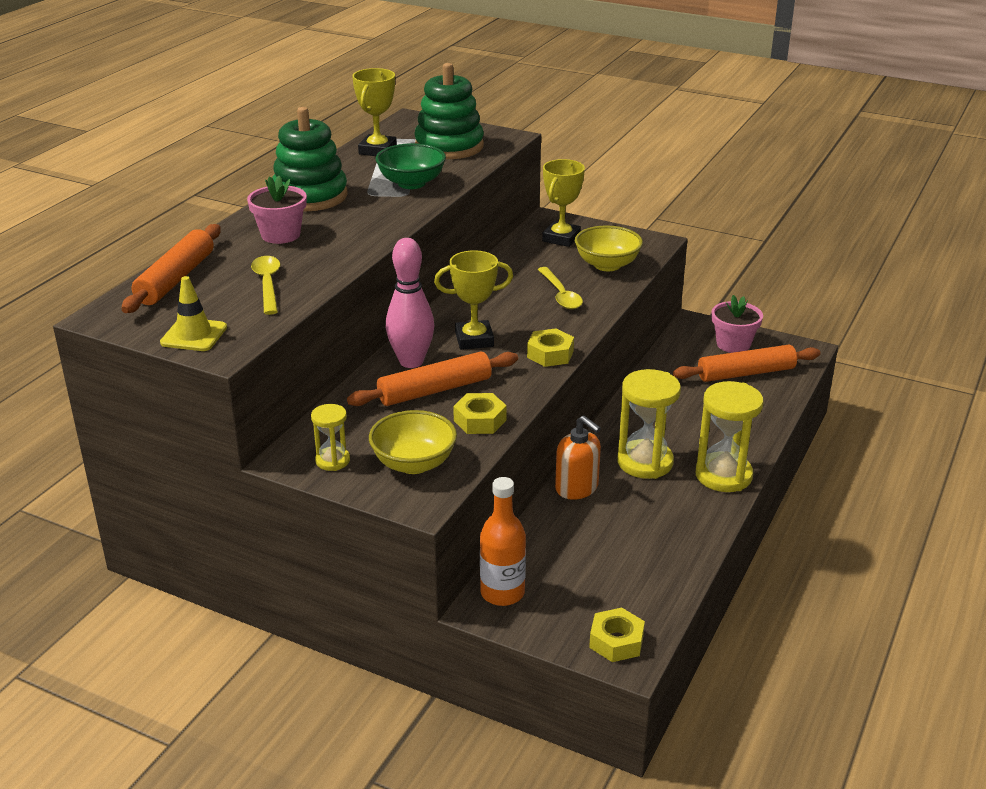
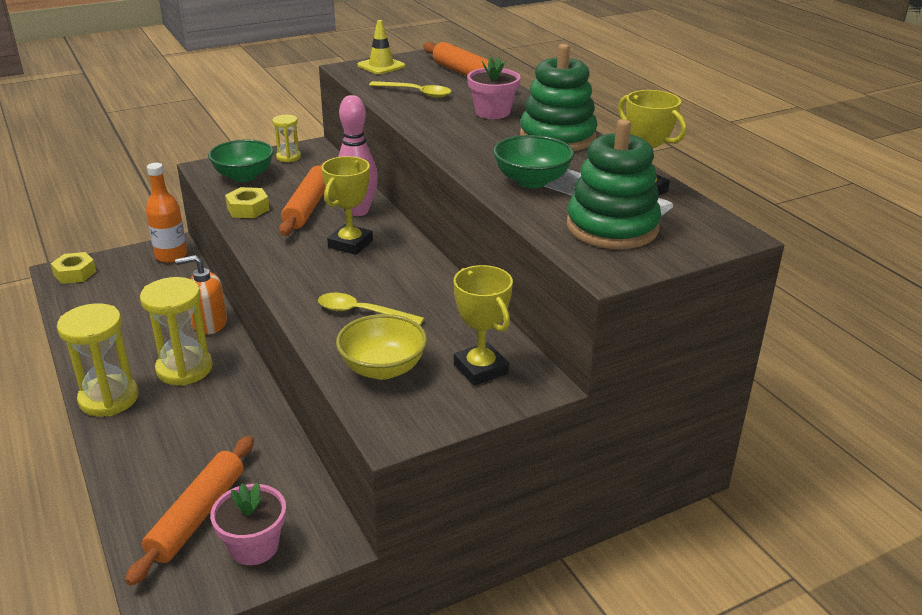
camera: 125 degrees right, 0 degrees up
(414, 463) = (244, 176): yellow bowl -> green bowl
(550, 354) = (279, 266): yellow nut -> none

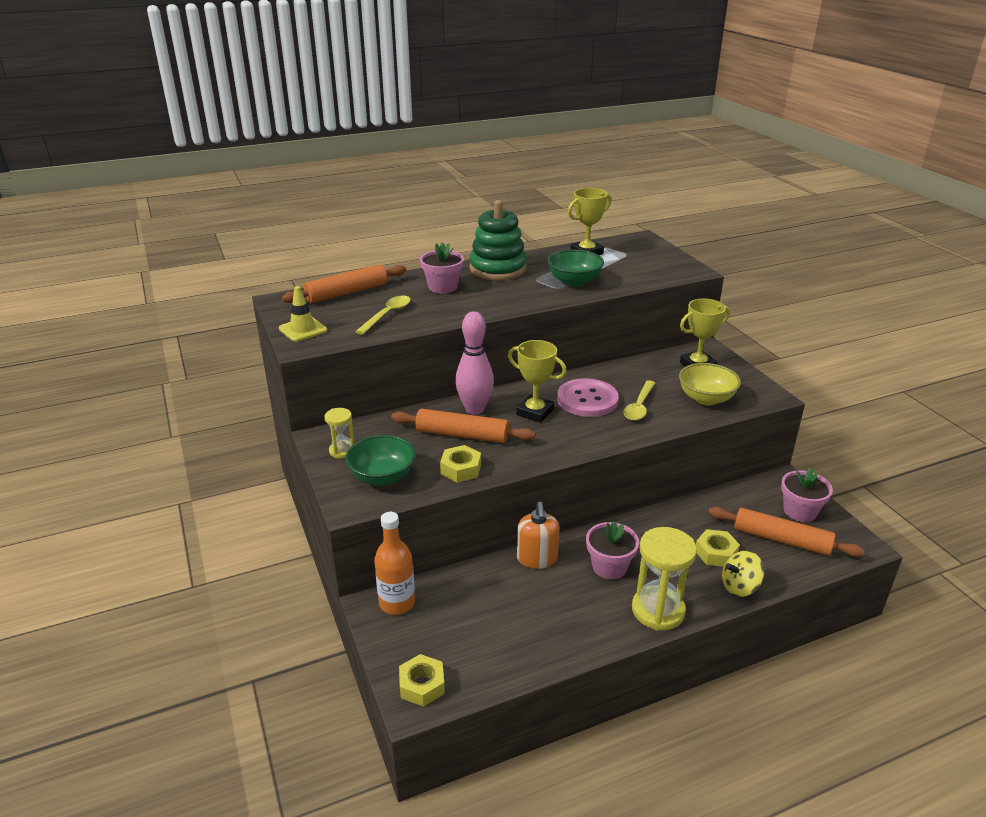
camera: 85 degrees left, 0 degrees up
(123, 464) = (739, 587): none -> yellow spinning top
(184, 369) = (609, 567): yellow hourglass -> pink flower pot
(186, 451) = (716, 553): none -> yellow nut
(378, 276) = (587, 400): none -> pink button
(612, 227) = (639, 265): green stacking toy -> none

